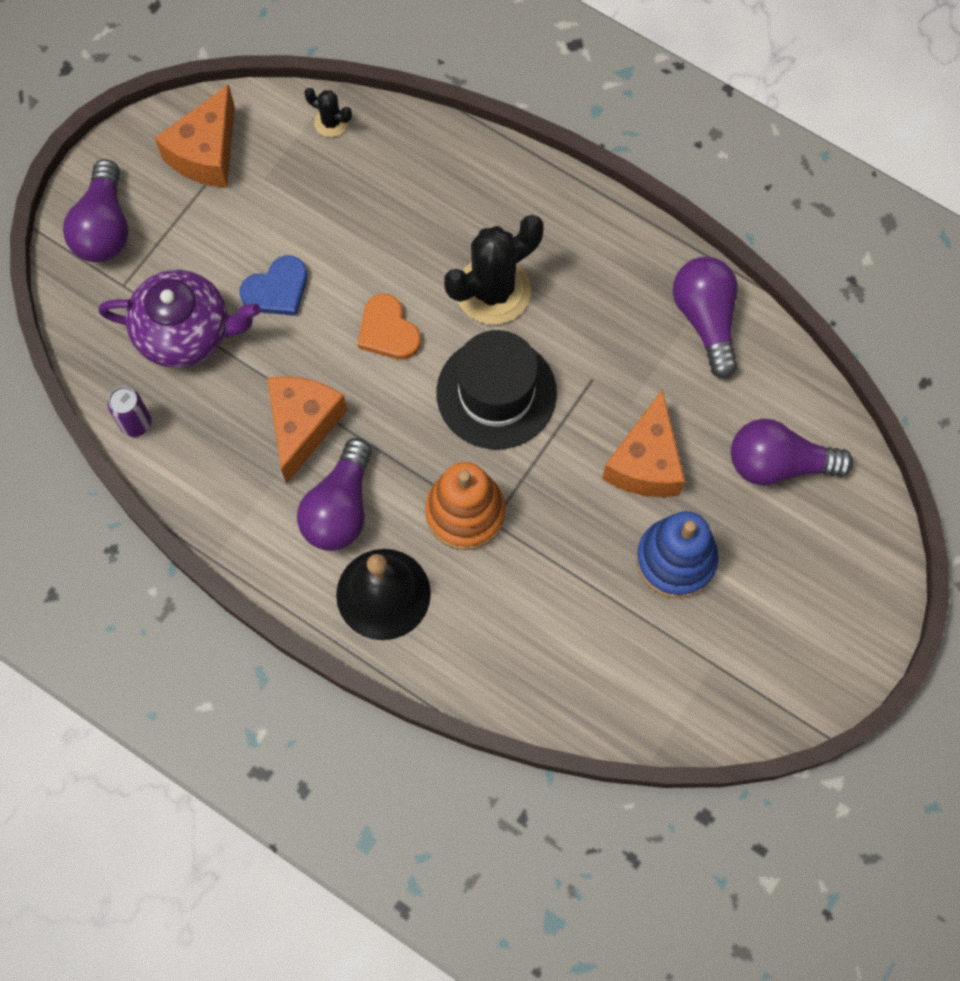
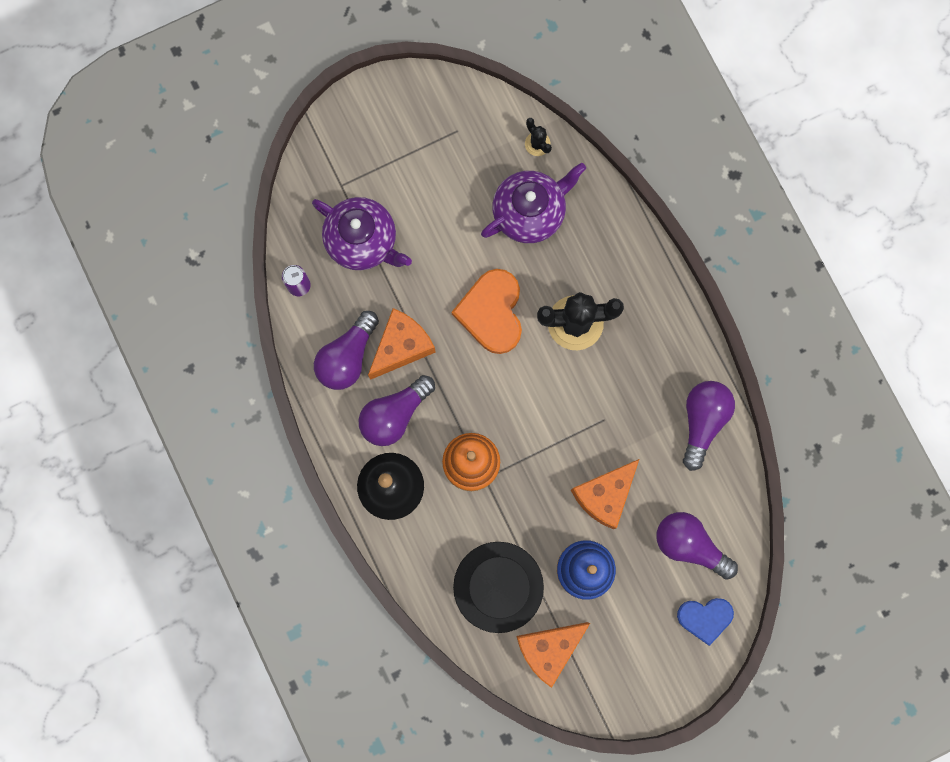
camera: 30 degrees right, 10 degrees up
(104, 227) = (350, 138): purple light bulb -> purple light bulb (347, 357)
(206, 153) = (444, 121): orange cheese -> orange cheese (549, 649)
(277, 289) = (437, 243): blue heart -> blue heart (705, 618)
(366, 199) = (530, 212): none -> purple teapot
(388, 331) = (492, 312): orange heart -> orange heart, size x1.57
(496, 393) = (537, 394): black hat -> black hat (498, 587)

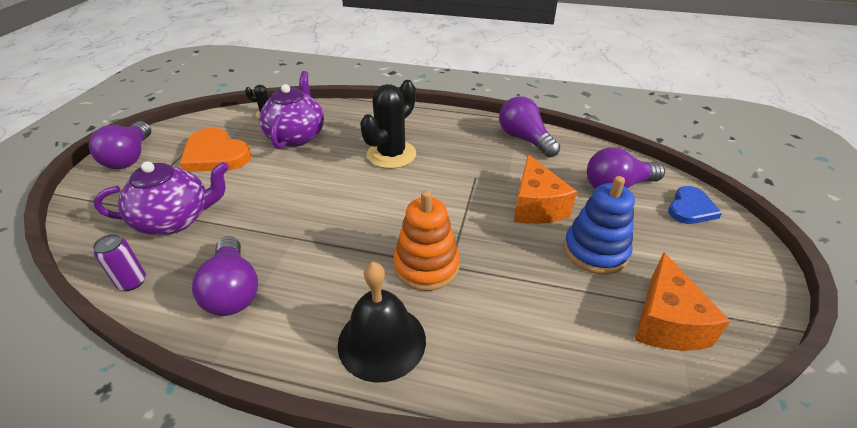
camera: 50 degrees left, 40 degrees down
(395, 414) = (323, 291): purple light bulb -> purple light bulb (130, 157)
(401, 347) = (279, 248): orange cheese -> none
(492, 312) = (329, 186): orange heart -> orange heart (215, 155)
(498, 587) = (567, 321): black hat -> none

